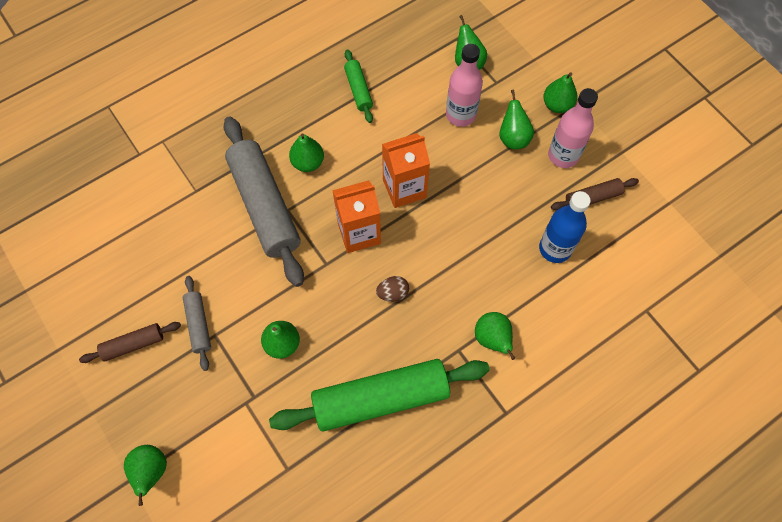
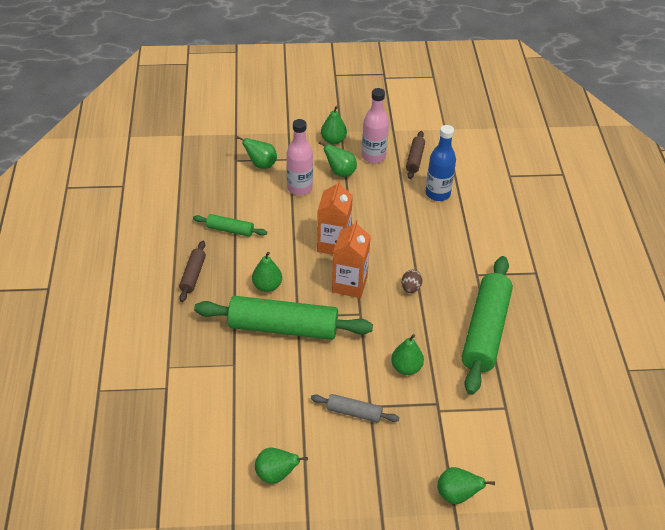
camera: 60 degrees left, 20 degrees down
(133, 344) = (340, 463): brown rolling pin -> brown rolling pin (193, 275)
(264, 206) = (283, 328): grey rolling pin -> green rolling pin
(492, 339) = (480, 254): green pear -> green pear (276, 474)

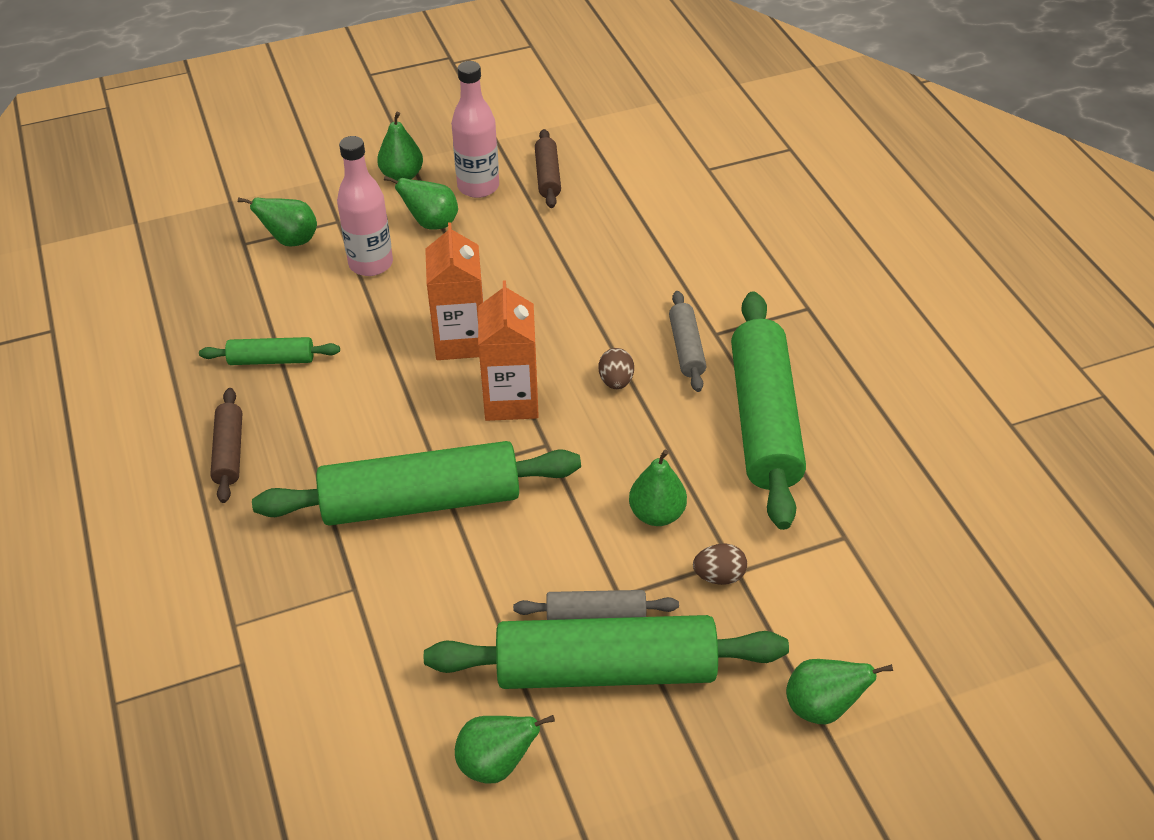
camera: 15 degrees left, 0 degrees up
(267, 286) = (369, 438): green pear -> none
(349, 442) = (606, 669): none -> green rolling pin
(427, 410) = (719, 576): none -> brown egg
(437, 193) = (604, 221): blue bottle -> none
(457, 279) = (686, 348): none -> grey rolling pin

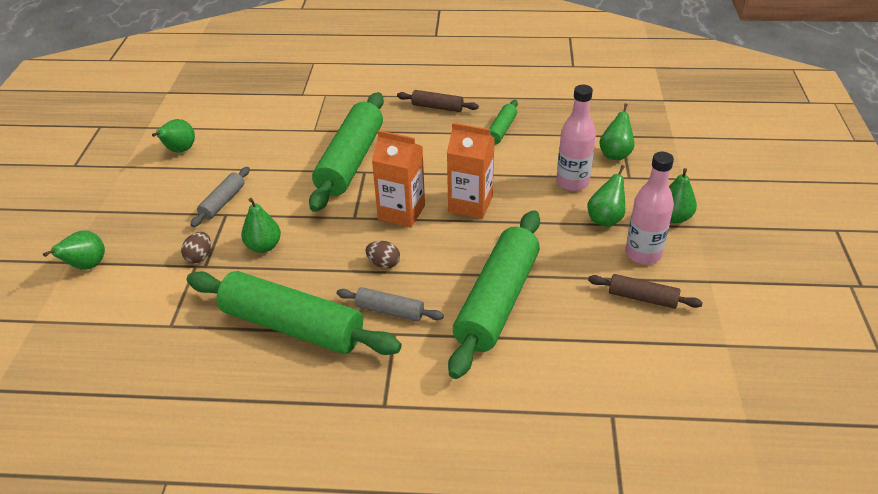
camera: 115 degrees right, 5 degrees down
(606, 669) = (189, 196): green rolling pin -> green rolling pin (498, 301)

